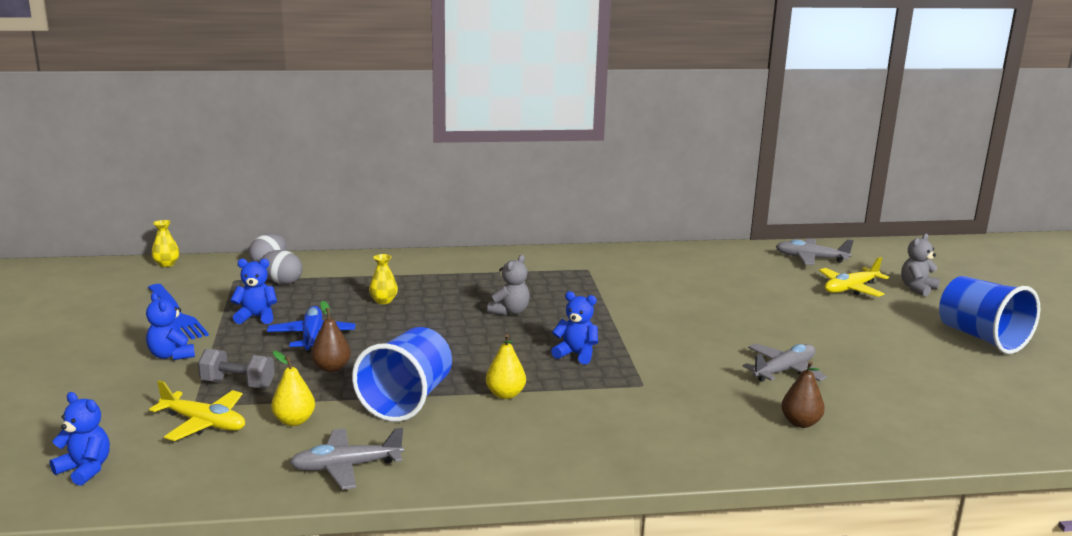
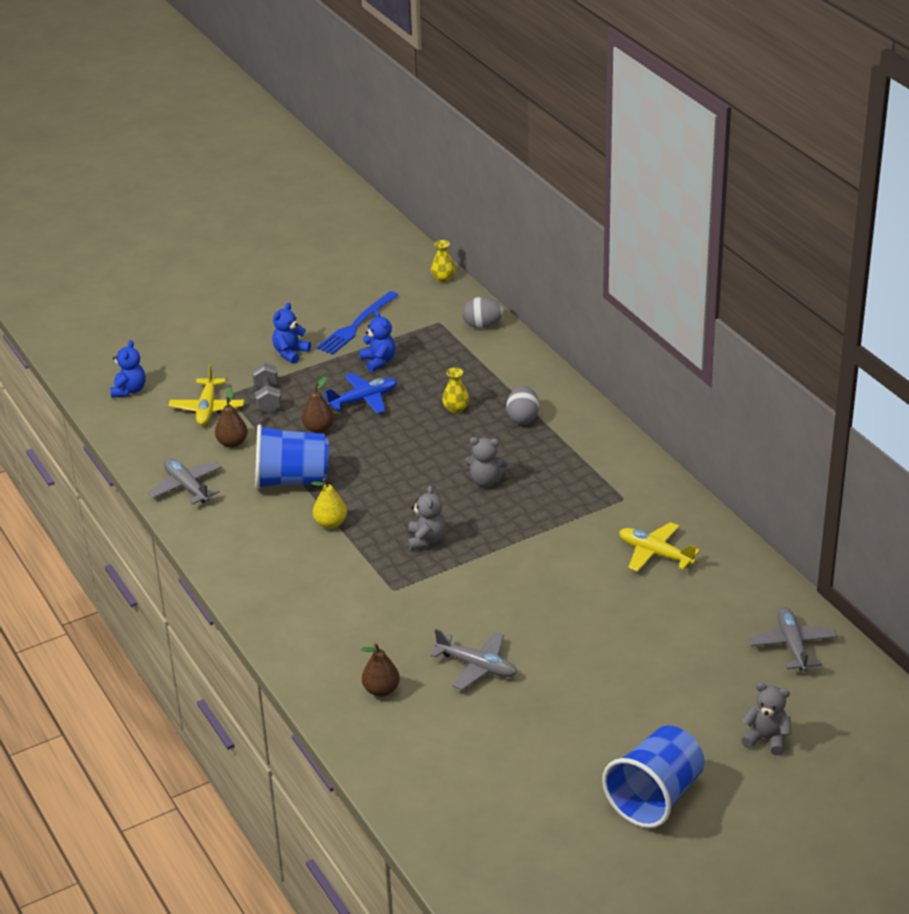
camera: 70 degrees right, 15 degrees up
(282, 282) = (453, 346): grey egg -> grey egg (523, 418)
(294, 421) = (232, 443): yellow pear -> brown pear
(576, 354) = (426, 540): blue teddy bear -> grey teddy bear
(850, 289) = (721, 687): yellow plane -> yellow plane (655, 554)

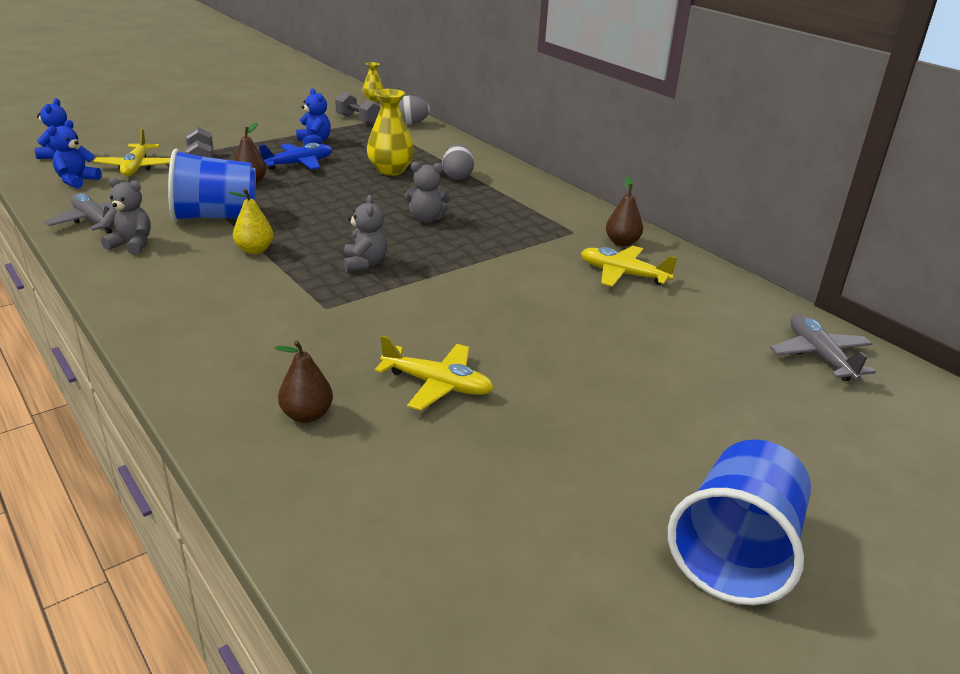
camera: 10 degrees left, 5 degrees down
(232, 443) = (156, 190): brown pear -> brown pear (622, 242)
(290, 353) = (230, 135): blue teddy bear -> blue teddy bear (77, 181)
(356, 325) = (295, 121): blue fork -> none
(425, 320) = (358, 120): none -> grey dumbbell
(456, 409) = (390, 170): yellow vase -> yellow vase, size x1.77
(477, 666) = (437, 385): grey plane -> yellow plane
(766, 739) = (850, 463): grey teddy bear -> grey teddy bear (132, 244)

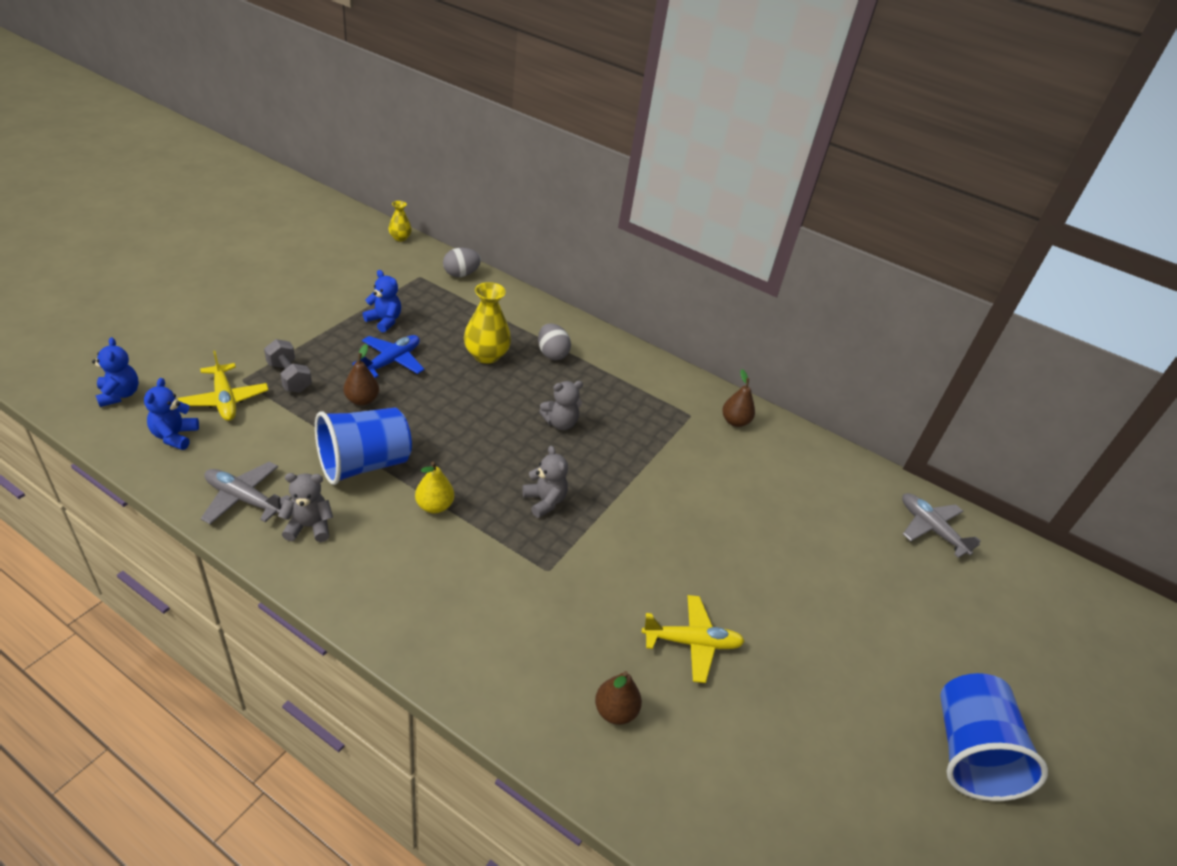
camera: 25 degrees left, 10 degrees up
(358, 120) = (406, 276): grey dumbbell -> none
(623, 274) = (756, 464): yellow plane -> none

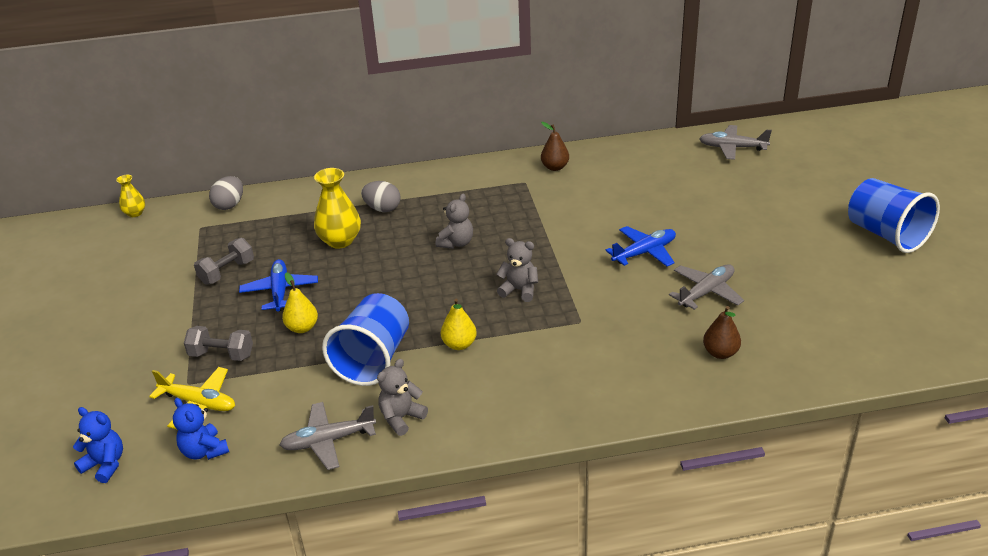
camera: 35 degrees left, 5 degrees down
(362, 400) = (302, 328): brown pear -> yellow pear
(384, 321) = (227, 272): blue teddy bear -> grey dumbbell
(692, 642) = (706, 292): yellow plane -> grey plane
(694, 558) = (644, 252): none -> blue plane

